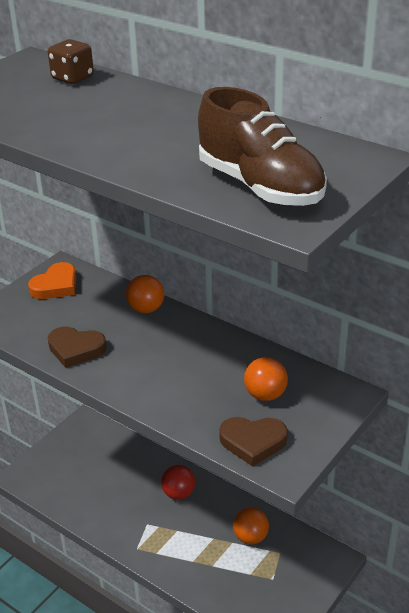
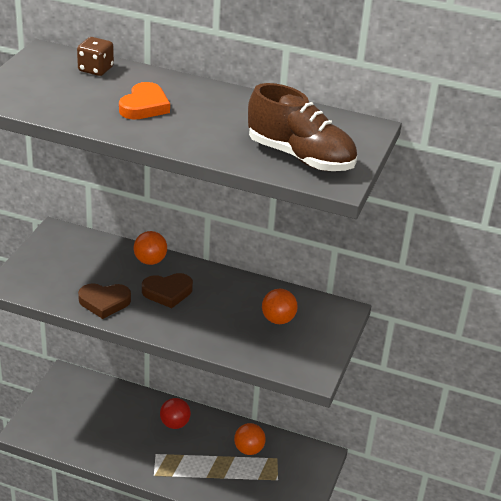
camera: 20 degrees left, 0 degrees up
(56, 286) = (59, 249): orange heart -> orange heart (144, 106)
(253, 442) = (282, 357): brown heart -> brown heart (167, 292)

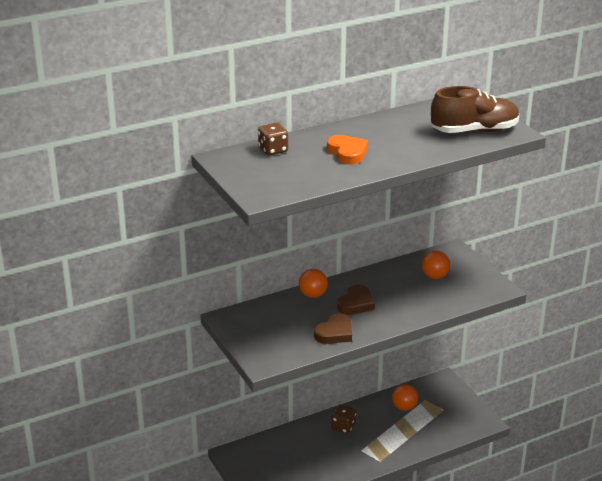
camera: 45 degrees left, 5 degrees down
(175, 424) = (343, 427): red ball -> brown dice

